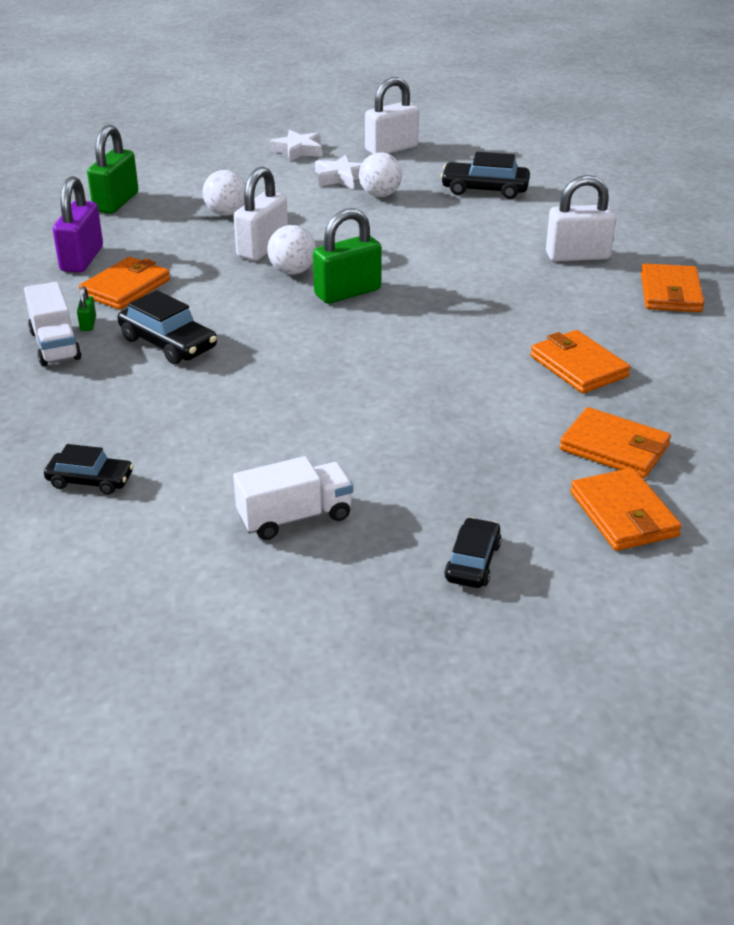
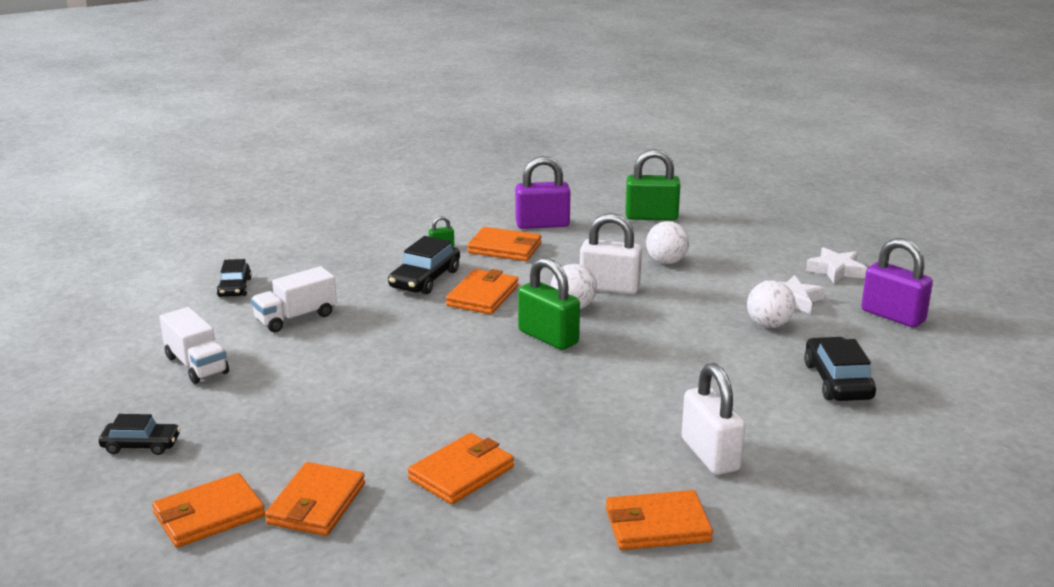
camera: 75 degrees right, 10 degrees down
(55, 345) = (406, 242): white truck -> white truck (296, 318)
(234, 314) = (483, 296): none -> orange wallet
(391, 149) = (893, 316): white padlock -> purple padlock

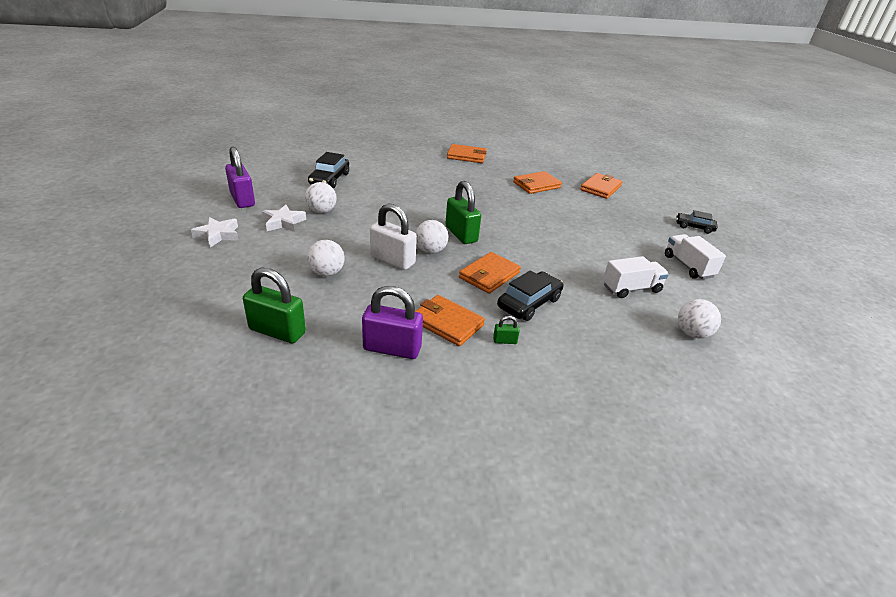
camera: 165 degrees left, 10 degrees up
(209, 515) = (646, 194): orange wallet -> none
(234, 287) = (692, 333): black car -> white ball
(710, 455) = (425, 168): white padlock -> none

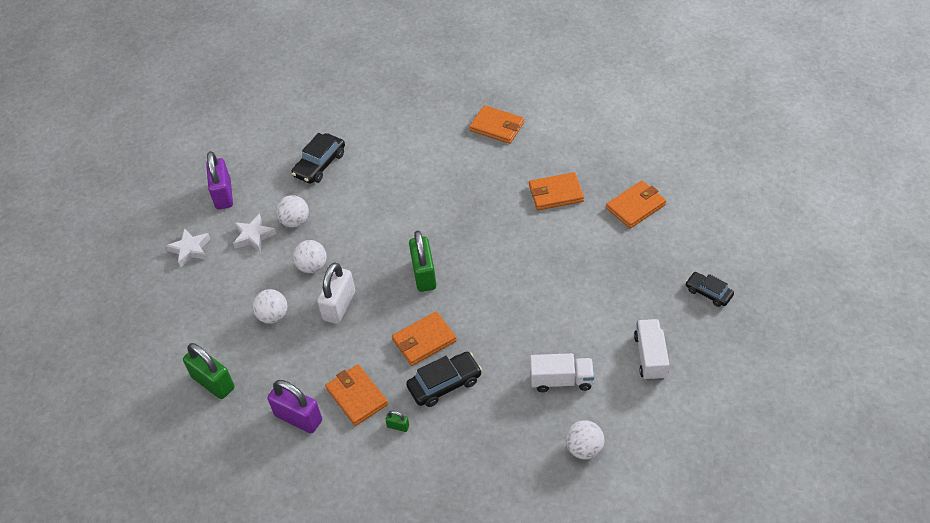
camera: 25 degrees right, 15 degrees up
(392, 260) = (339, 306): white padlock -> white padlock turned 60 degrees clockwise
(430, 251) = (381, 297): white ball -> white ball (312, 266)

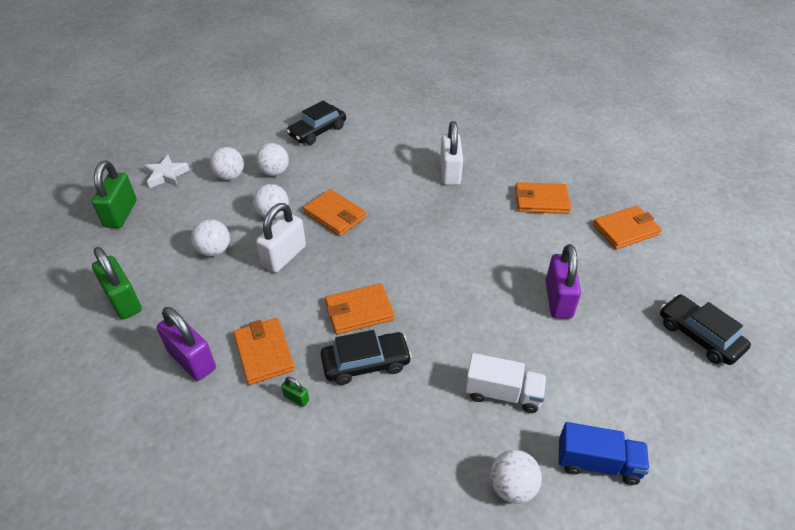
camera: 10 degrees right, 5 degrees down
(223, 194) = (219, 137): purple padlock -> purple padlock (558, 299)
(253, 236) = (230, 176): white star -> white ball
(424, 274) = (382, 246): green padlock -> green padlock (121, 214)
(464, 183) = (450, 173): none -> white padlock
(497, 127) = (496, 133): orange wallet -> orange wallet (335, 215)
(644, 415) = (597, 463): none -> blue truck
(650, 357) = (617, 392): white truck -> none
(708, 292) = (699, 336): black car -> black car, size x1.50

